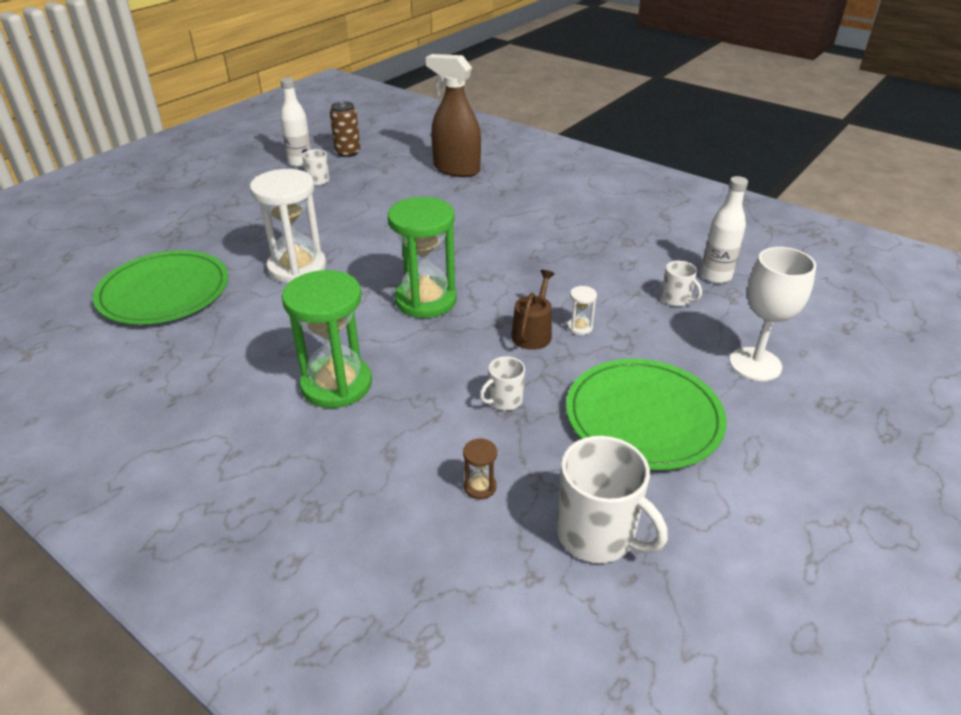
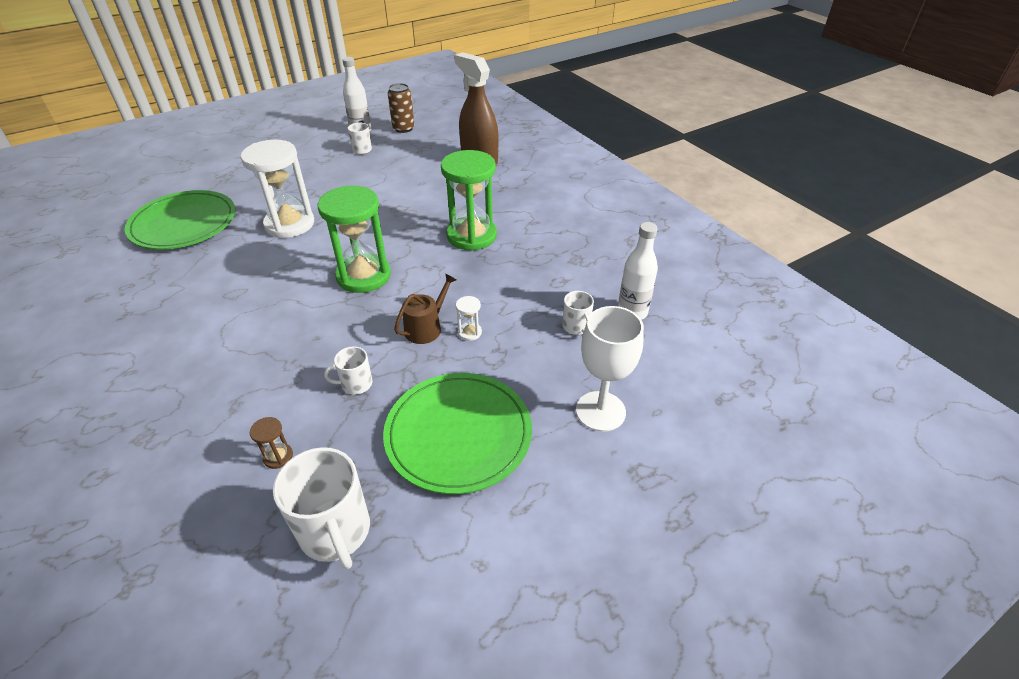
camera: 20 degrees right, 5 degrees up
(336, 384) = (242, 333): green hourglass -> green hourglass (471, 236)

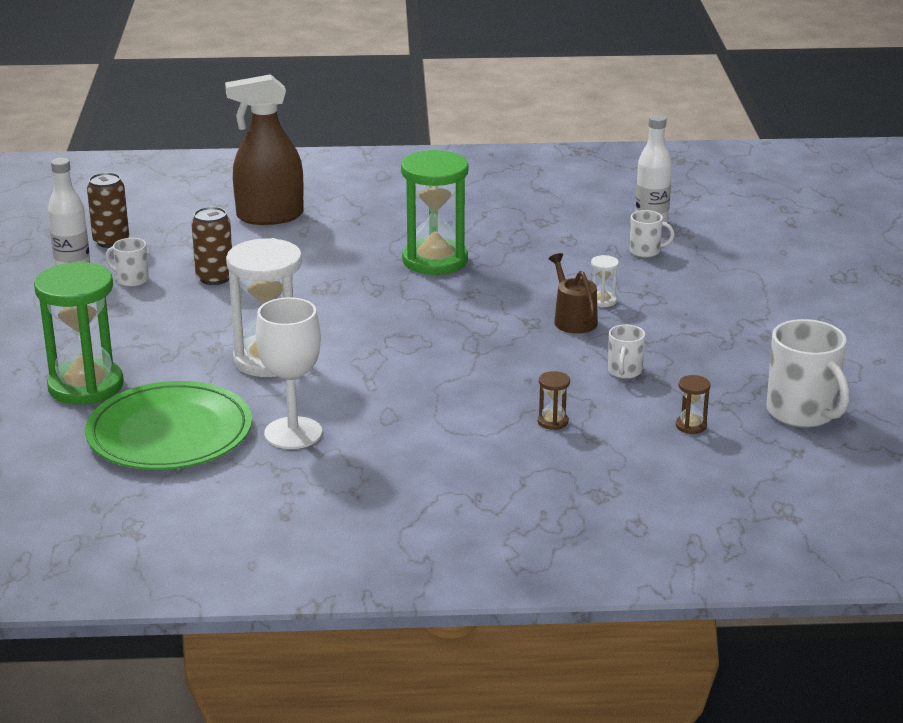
camera: 60 degrees left, 15 degrees down
(254, 372) = (553, 422): none -> brown hourglass
(335, 532) = (802, 412): white mug -> white mug turned 60 degrees clockwise
(363, 276) = (443, 334): green hourglass -> green hourglass (86, 386)
(383, 171) = (215, 278): none -> brown can
(458, 434) = (736, 337): green plate -> none
(600, 411) = (762, 272): white goblet -> white goblet (293, 433)

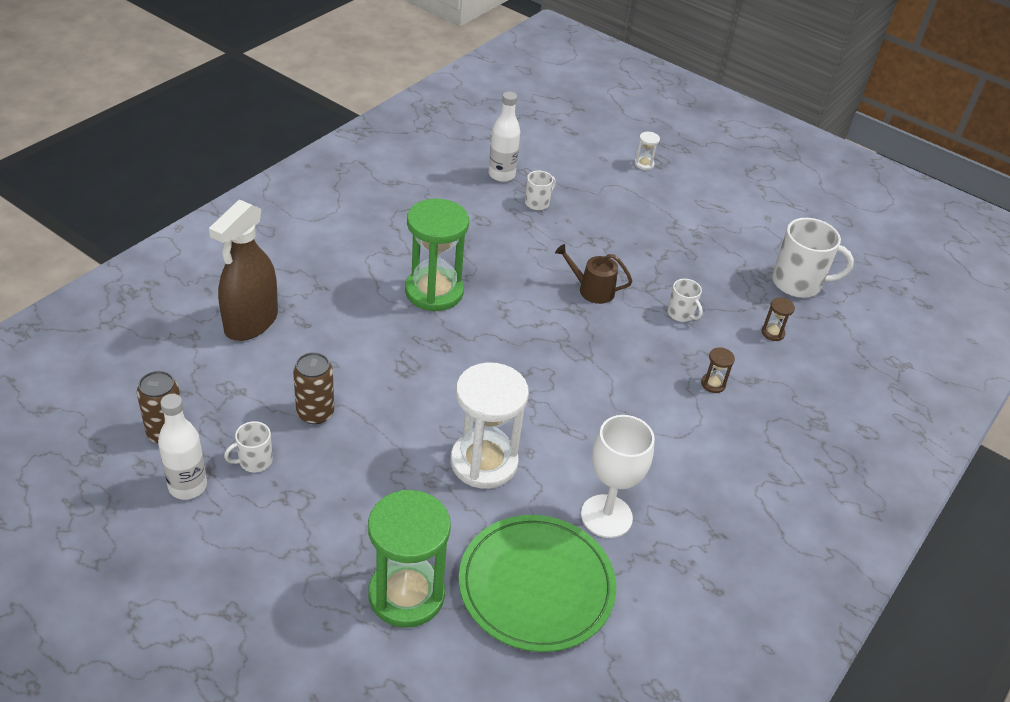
camera: 55 degrees left, 15 degrees up
(603, 301) = (581, 262): white hourglass -> white hourglass (644, 164)

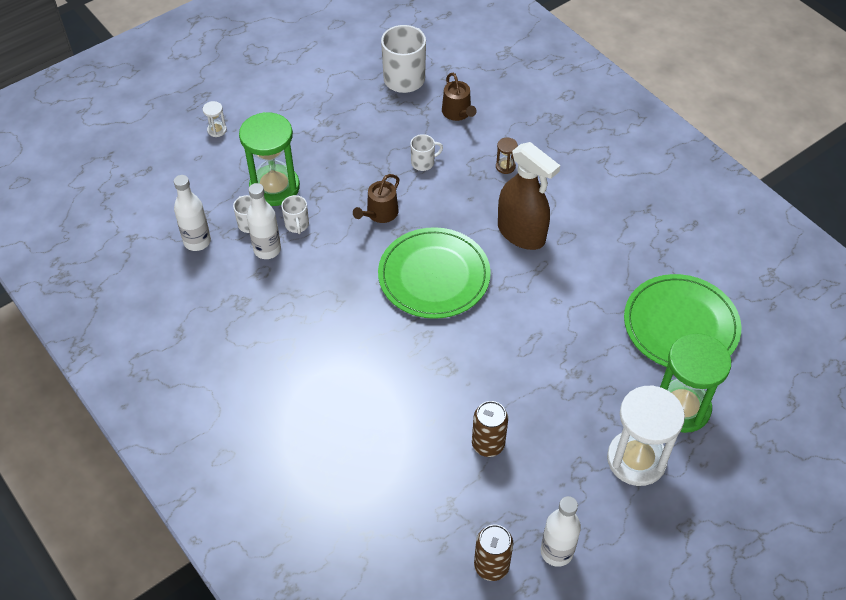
camera: 70 degrees left, 10 degrees up
(251, 322) = (360, 484): brown spray bottle -> brown spray bottle (521, 233)
(254, 461) = (535, 497): white mug -> white mug (297, 225)
(434, 291) = (353, 329): green hourglass -> green hourglass (274, 187)
(484, 462) = (562, 333): white hourglass -> white hourglass (636, 459)
(510, 219) = (267, 250): none -> white bottle
(525, 342) = (434, 276): none -> green plate
(606, 516) = (624, 268): white goblet -> none
(772, 333) = (458, 113): brown hourglass -> brown watering can

